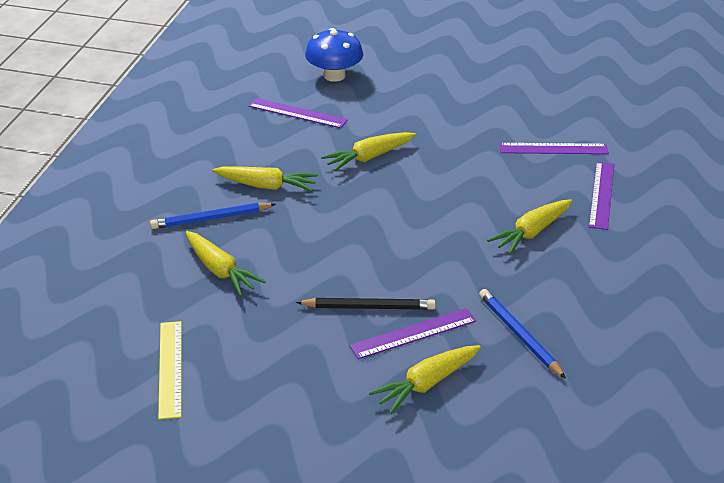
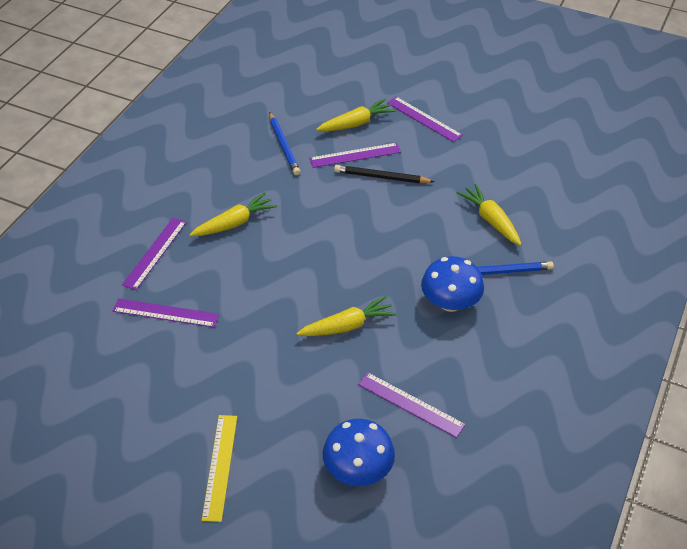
camera: 170 degrees left, 10 degrees up
(170, 368) = (522, 152): yellow ruler -> yellow ruler (220, 466)
(266, 186) = (450, 302): yellow carrot -> blue mushroom
(323, 405) = (424, 119): none -> purple ruler

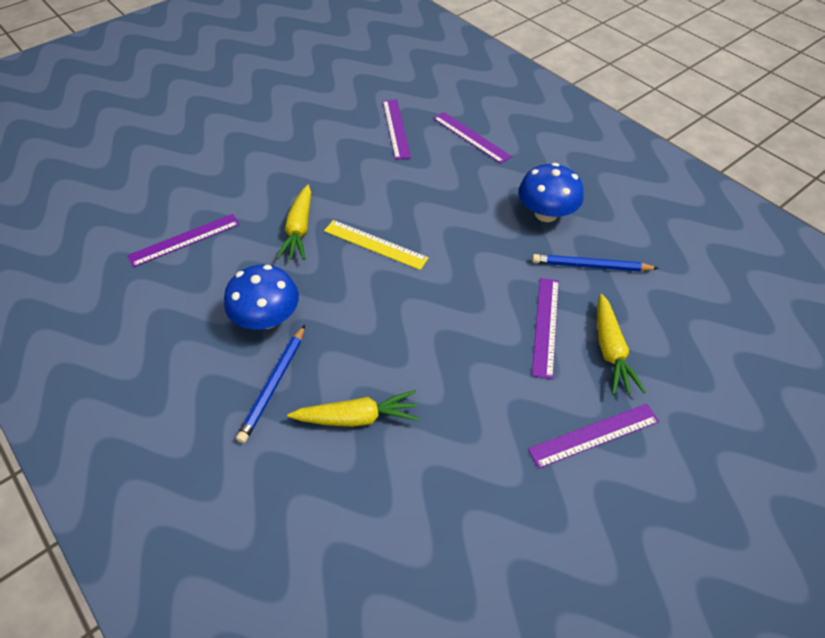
camera: 115 degrees right, 5 degrees up
(165, 313) = (396, 128): purple ruler -> purple ruler turned 45 degrees counterclockwise
(220, 466) = (230, 122): yellow ruler -> yellow ruler (375, 244)
(235, 223) = (481, 194): yellow carrot -> none
(358, 469) = (160, 188): blue mushroom -> blue mushroom (546, 213)
(381, 177) = (493, 336): black pencil -> none

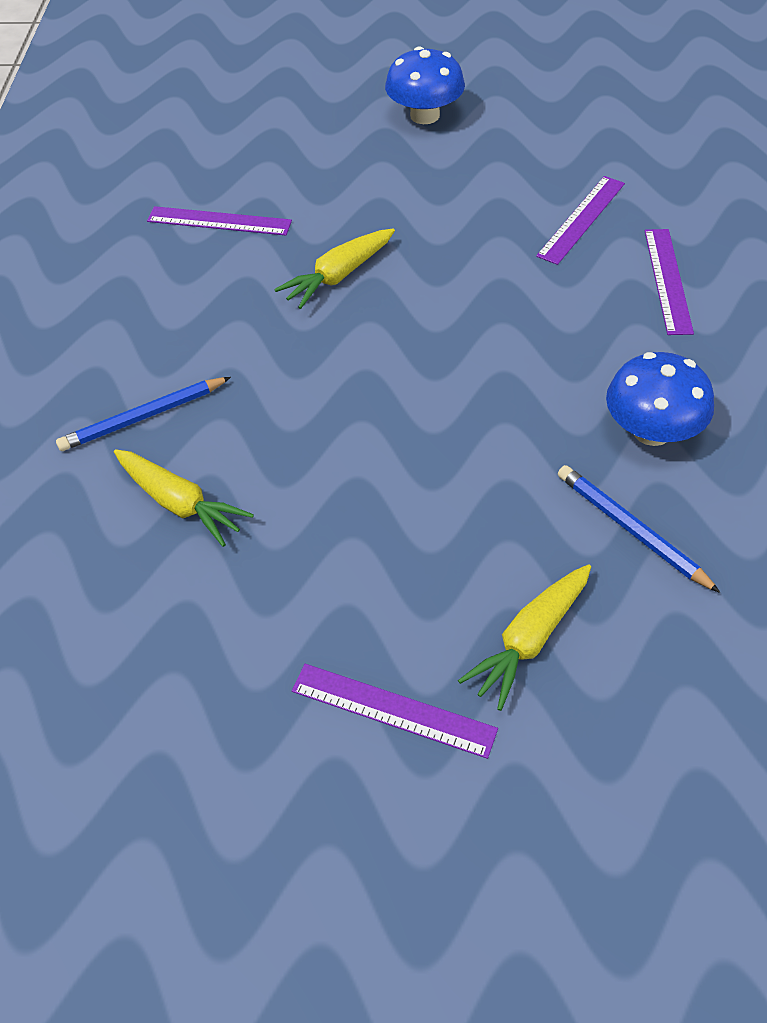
camera: 45 degrees right, 0 degrees up
(267, 318) = (208, 348): blue mushroom -> blue mushroom (425, 115)
(375, 244) = (399, 340): yellow ruler -> none
(545, 326) = (485, 556): purple ruler -> none

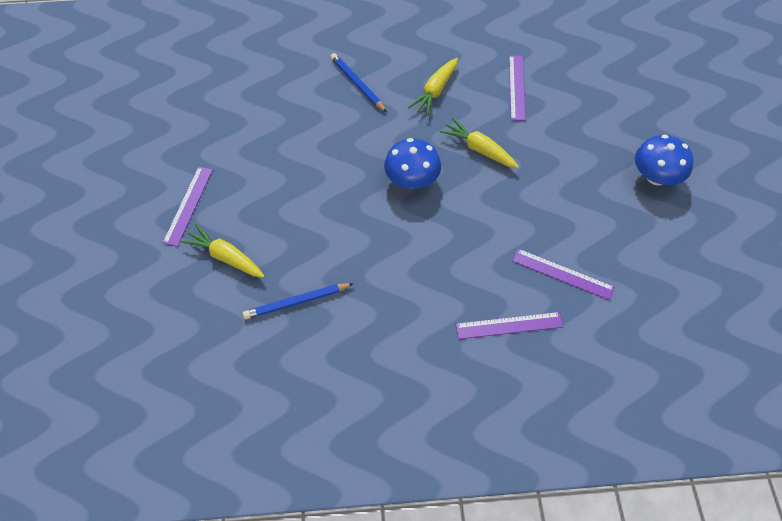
camera: 80 degrees right, 5 degrees up
(180, 503) = (303, 109): yellow carrot -> yellow carrot (435, 91)
(631, 529) = (296, 302): blue pencil -> blue pencil turned 150 degrees counterclockwise
(652, 431) = (371, 314): blue mushroom -> blue mushroom (412, 180)

